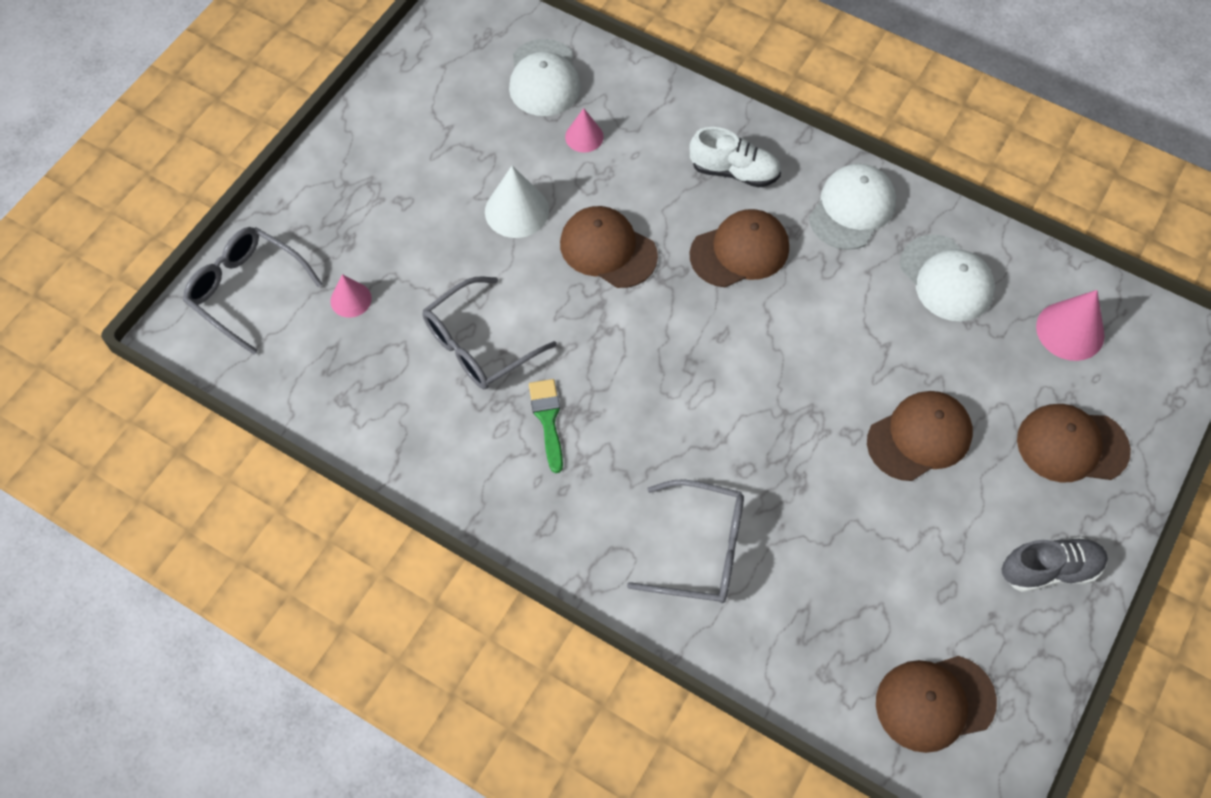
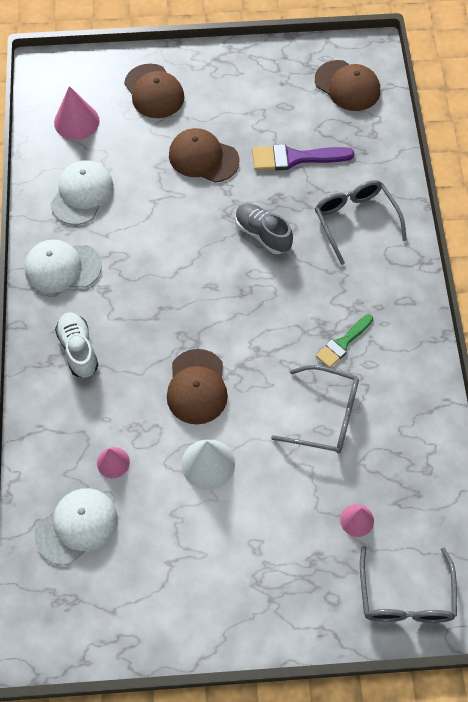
camera: 125 degrees left, 0 degrees up
(740, 251) = (141, 311): brown cap -> none
(848, 545) = (295, 158): none -> purple brush
(1049, 570) = (237, 71): grey shoe -> grey shoe (262, 234)

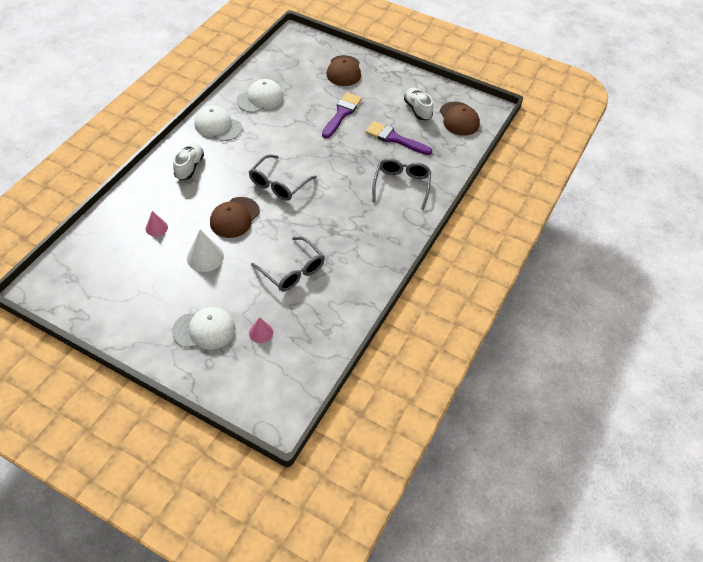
camera: 30 degrees right, 10 degrees down
(76, 121) = (289, 65): pink cone -> none
(77, 526) = (109, 246): white cap -> white cap (204, 330)
(203, 158) = (342, 113): brown cap -> purple brush
(262, 234) = (341, 165): grey shoe -> none
(289, 100) = (417, 110): none -> white shoe
(343, 343) = (337, 241): green brush -> none
(405, 597) = (251, 388): grey glasses -> grey glasses (278, 184)

